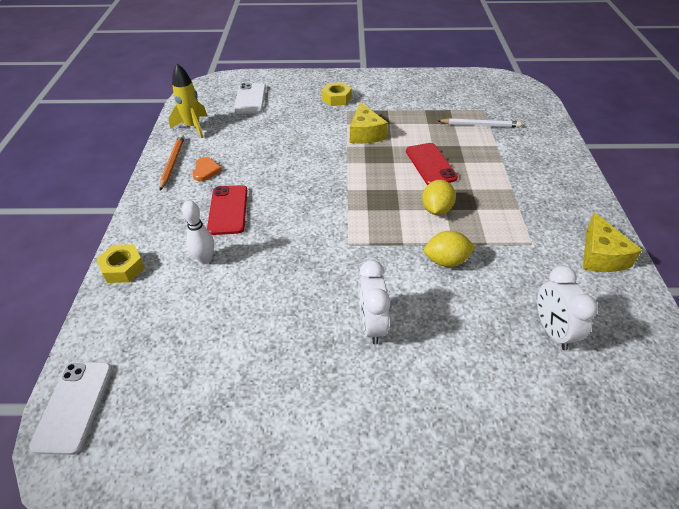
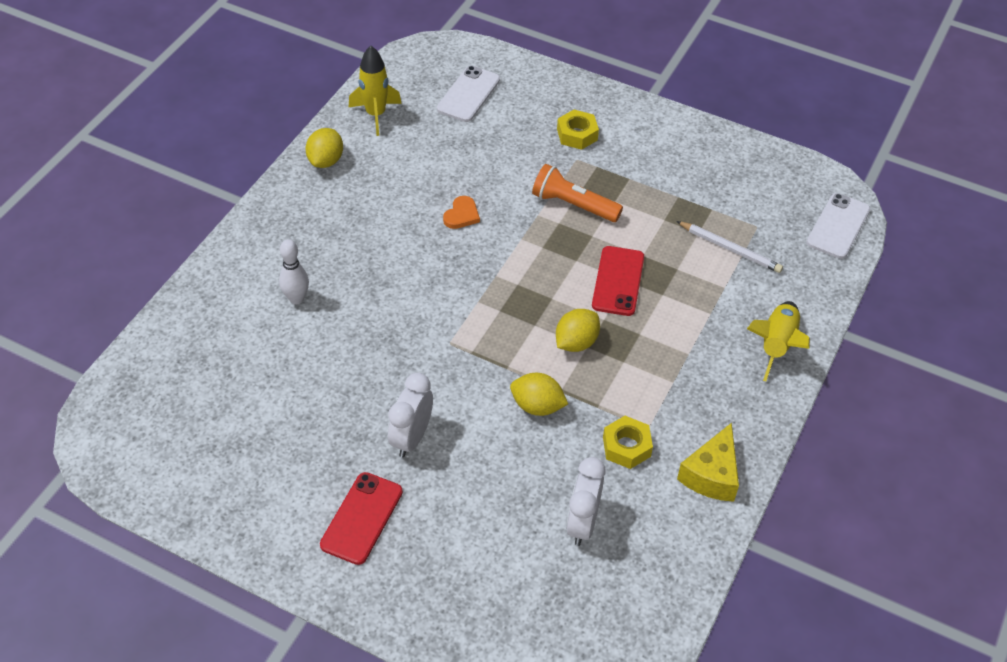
camera: 25 degrees right, 5 degrees up
(74, 406) = (118, 394): white phone -> white phone (838, 226)
(123, 268) = (215, 275): yellow nut -> yellow nut (626, 447)
(172, 163) = (326, 161): orange pencil -> yellow lemon
(206, 170) = (356, 186): orange heart -> orange heart (461, 215)
(228, 210) = (351, 248): red phone -> red phone (362, 518)
(365, 133) = (573, 205): yellow cheese -> orange flashlight
(557, 164) = (776, 345): none -> yellow rocket

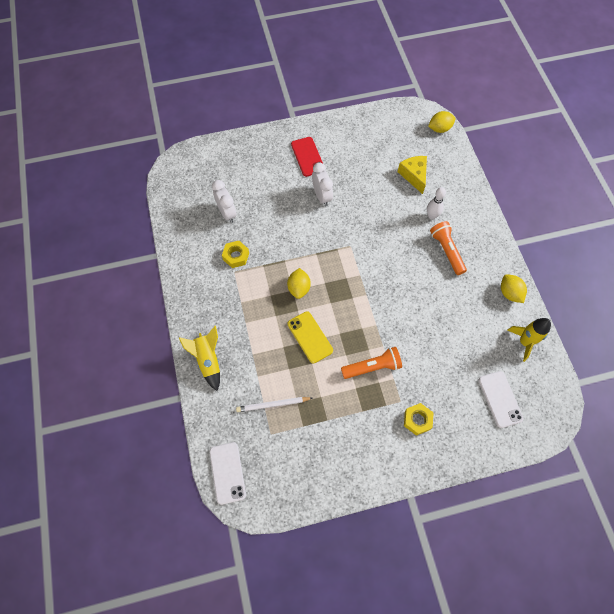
camera: 140 degrees right, 15 degrees up
(335, 248) = (446, 251): none -> orange flashlight
(461, 215) = (416, 315): orange heart -> none
(537, 406) = (287, 246): yellow lemon -> yellow lemon (439, 129)
(618, 281) = (310, 337): red phone -> yellow phone
(711, 474) = (191, 270): yellow cheese -> yellow cheese (414, 176)

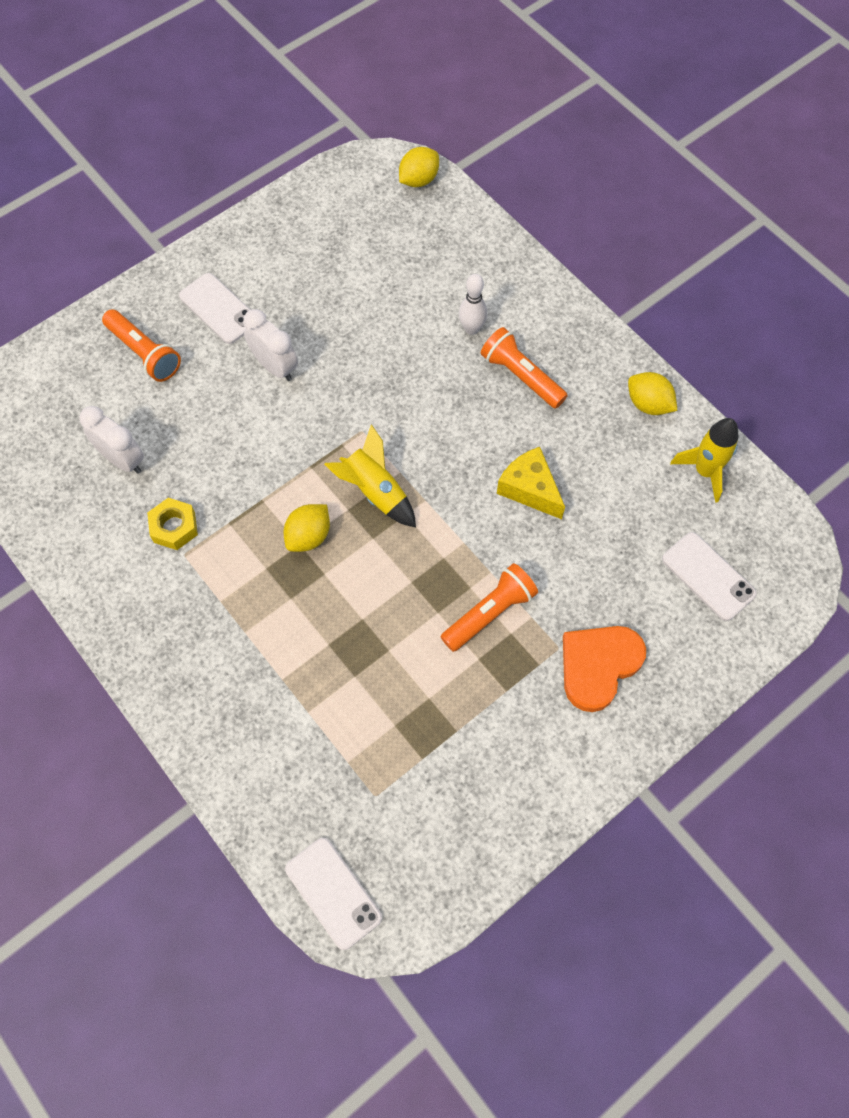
camera: 25 degrees left, 0 degrees up
(208, 360) = (210, 723): yellow rocket -> yellow rocket (375, 491)
(261, 165) = (144, 353): none -> orange flashlight
(273, 404) = (356, 746): white pencil -> none
(299, 288) = (309, 536): yellow lemon -> yellow lemon turned 60 degrees clockwise
(307, 157) = (218, 309): red phone -> white phone
(310, 337) = (365, 609): yellow phone -> none
(414, 176) = (413, 273): yellow cheese -> yellow cheese (530, 489)
(417, 420) = (598, 666): yellow nut -> orange heart

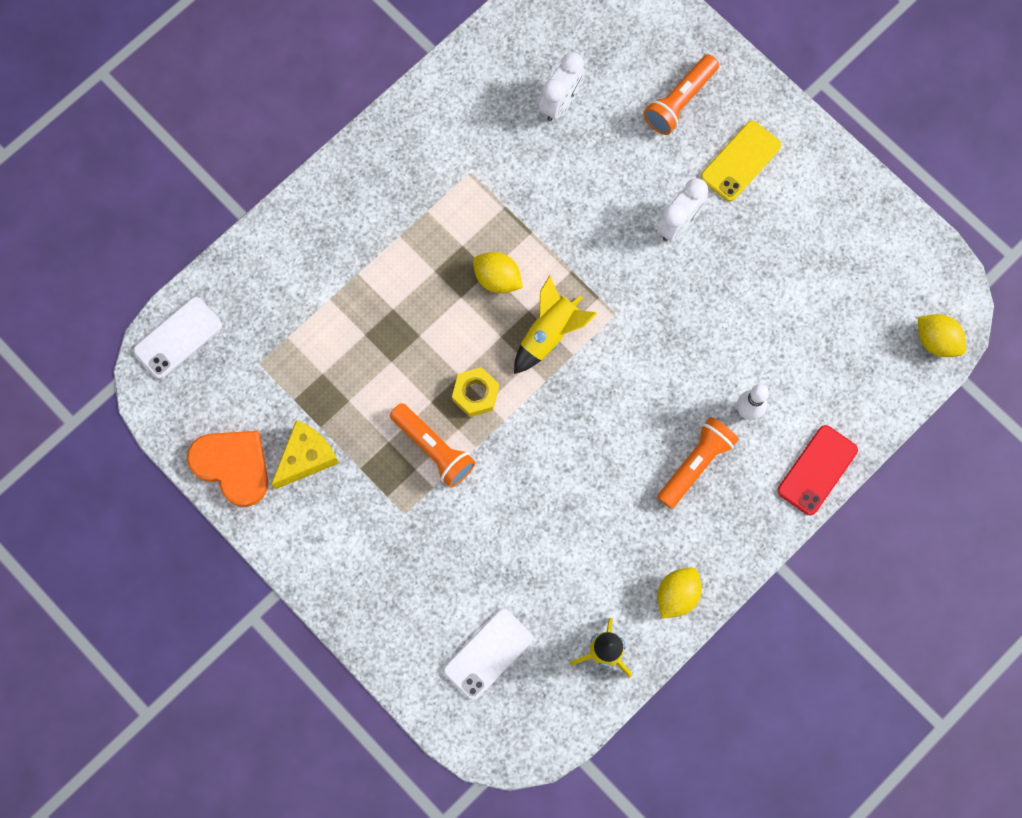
camera: 85 degrees right, 10 degrees up
(174, 527) = (496, 160): yellow nut -> yellow nut (475, 394)
(218, 309) = (740, 161): white phone -> yellow phone
(530, 489) = (567, 479): yellow cheese -> yellow cheese (306, 457)
(532, 281) = (817, 470): none -> red phone
(598, 666) = (389, 550): orange heart -> orange heart (233, 466)

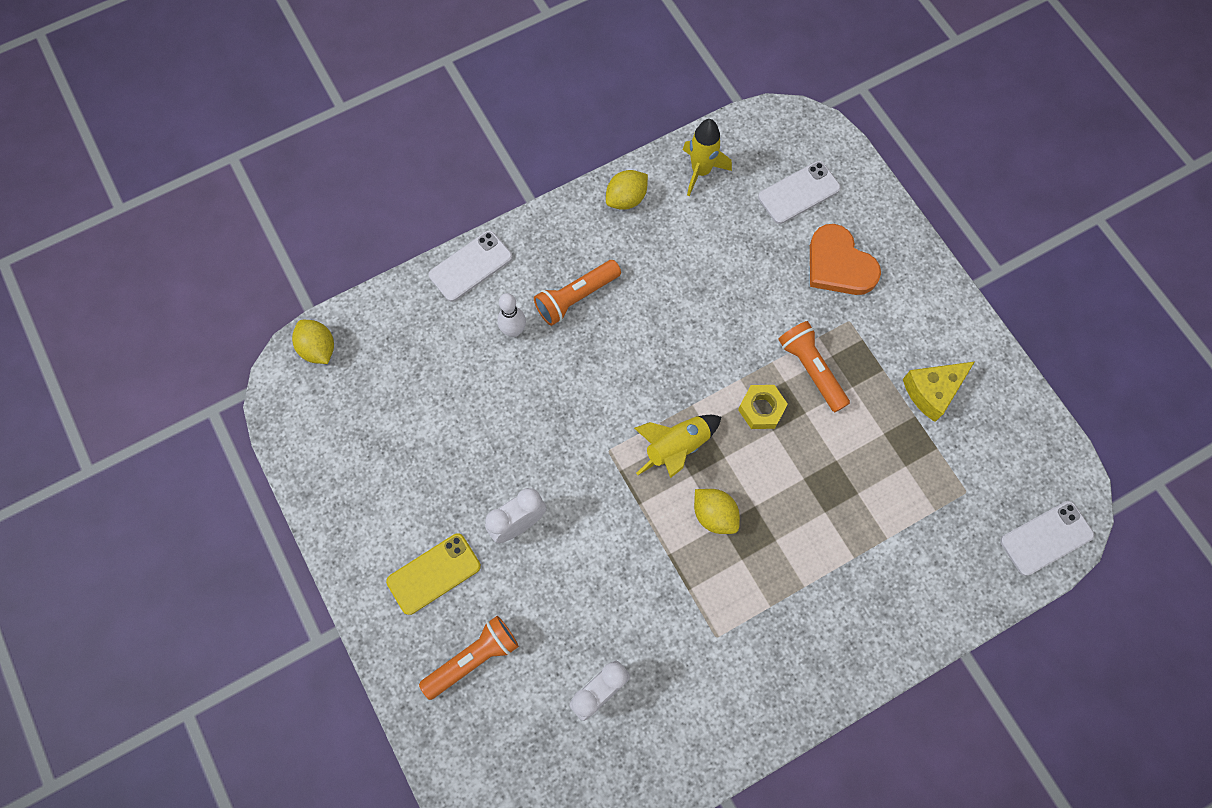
camera: 165 degrees left, 5 degrees down
(233, 466) = (1003, 401): orange heart -> orange heart (839, 265)
(817, 470) = (471, 266): red phone -> white phone

